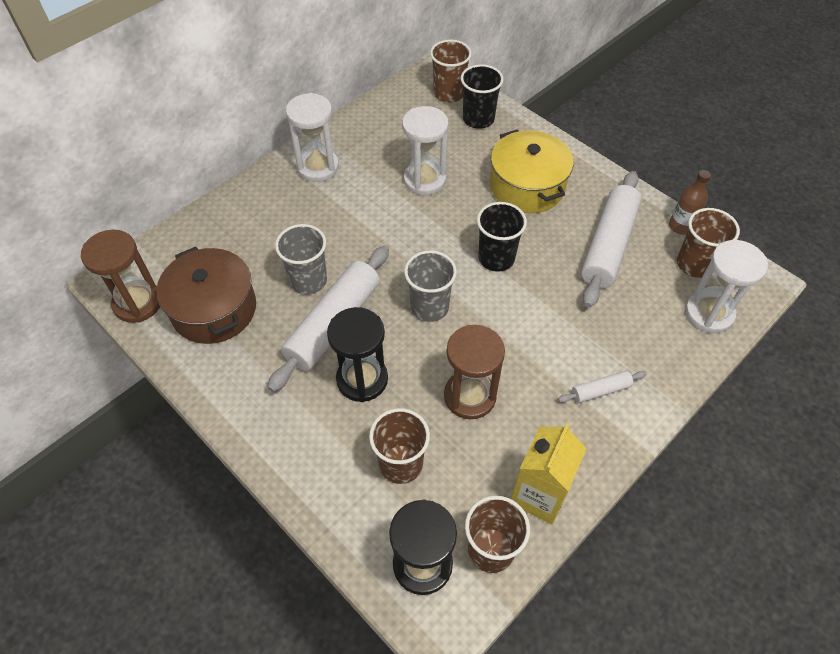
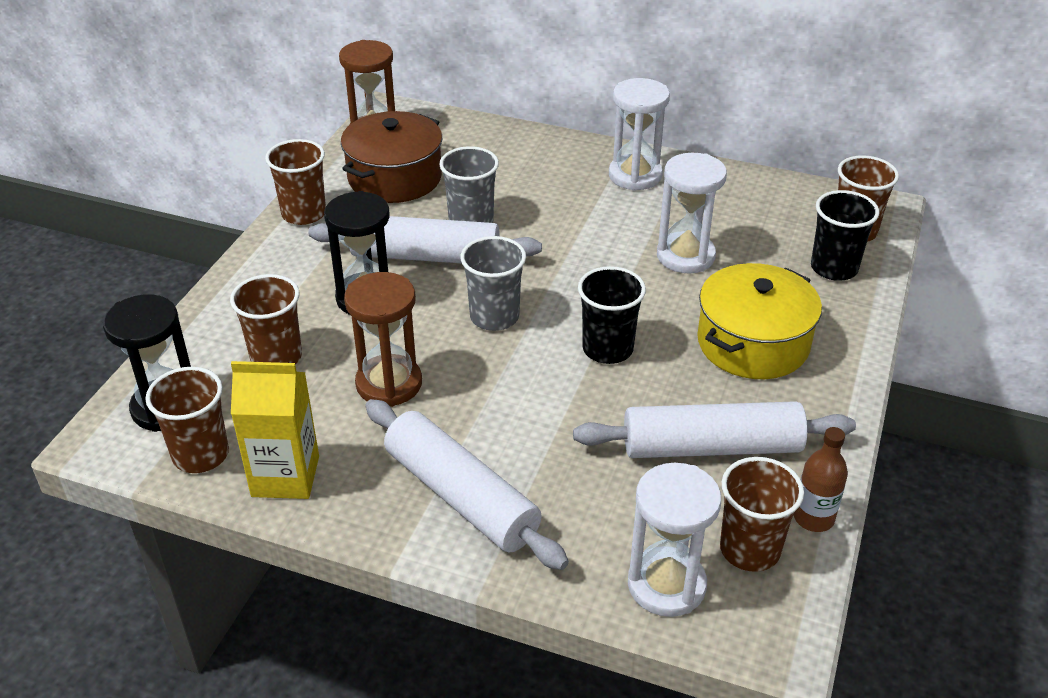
camera: 65 degrees right, 15 degrees down
(220, 390) = (304, 214): none -> brown cup
(600, 390) = (461, 496): white rolling pin -> white rolling pin, size x2.18

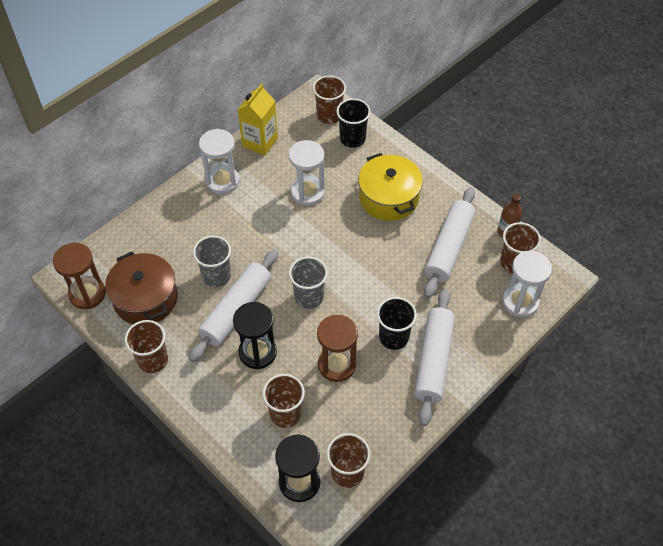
camera: 65 degrees left, 15 degrees up
(285, 476) = (383, 435): yellow carton -> yellow carton (260, 142)
(461, 496) = (433, 360): white rolling pin -> white rolling pin turned 60 degrees counterclockwise
(607, 349) = (361, 258): black cup -> black cup (393, 337)

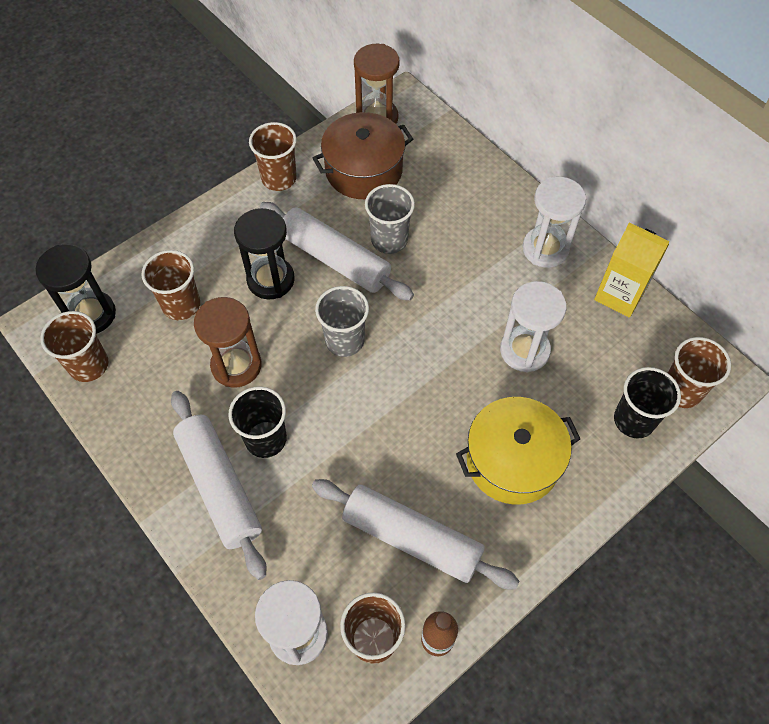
camera: 95 degrees right, 5 degrees up
(433, 360) = (220, 486): white rolling pin -> white rolling pin turned 45 degrees clockwise

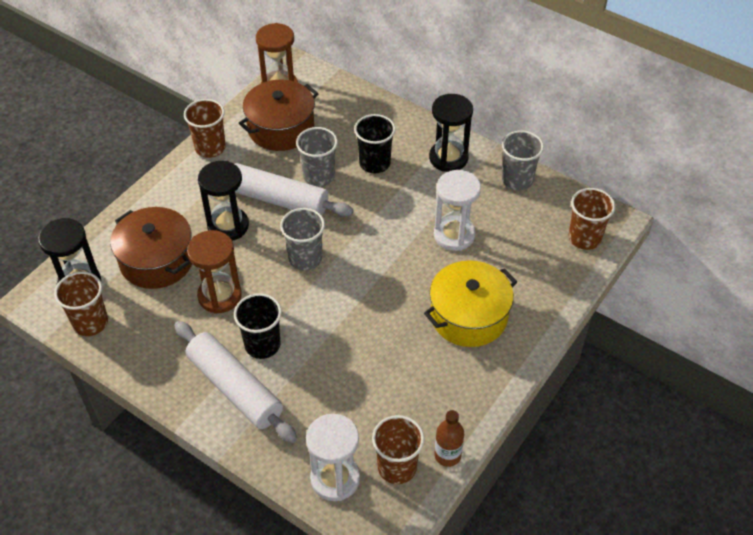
camera: 15 degrees left, 10 degrees down
(181, 305) = (157, 260): brown cup -> brown pot
(412, 538) = (405, 389): white rolling pin -> none
(545, 249) = (448, 158): white hourglass -> black hourglass
(619, 295) = (517, 180): yellow carton -> grey cup
(634, 420) = (554, 266): black cup -> black cup (374, 163)

